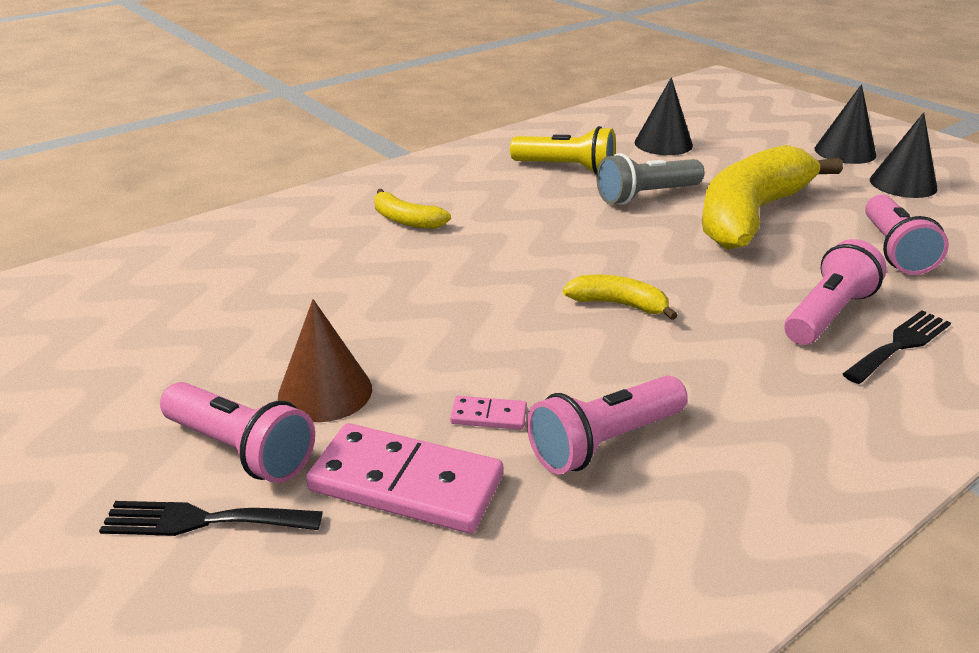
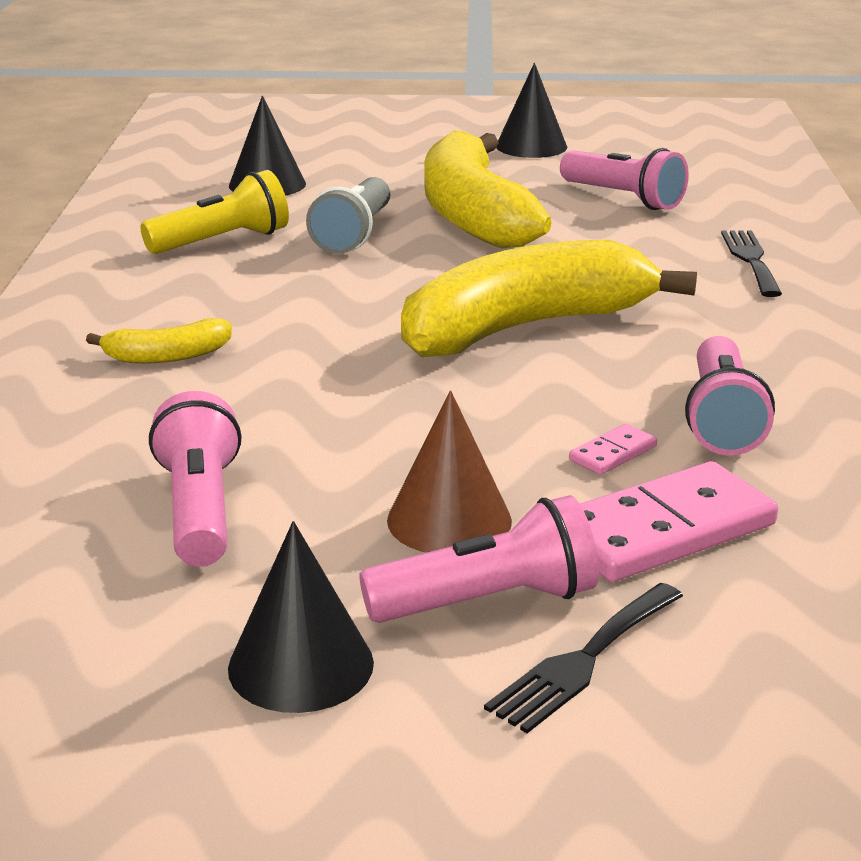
camera: 50 degrees left, 5 degrees down
(618, 304) = (524, 328): yellow banana -> yellow banana, size x2.31
(827, 315) = (673, 262): pink flashlight -> pink flashlight (200, 510)
(845, 152) = (438, 136): black cone -> black cone (301, 665)

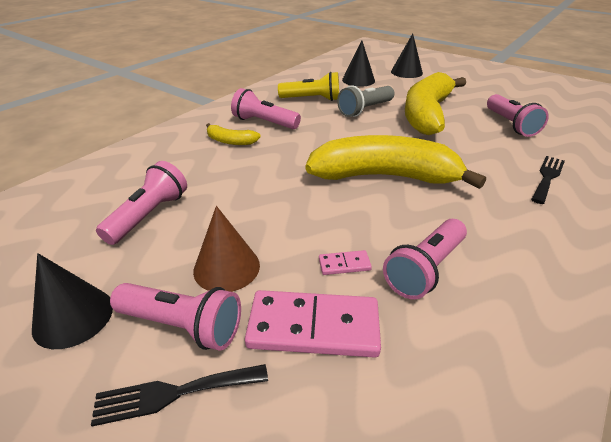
camera: 35 degrees right, 10 degrees up
(187, 307) = (264, 123): none -> pink flashlight
(531, 146) = (492, 89): black cone -> black cone (406, 72)

